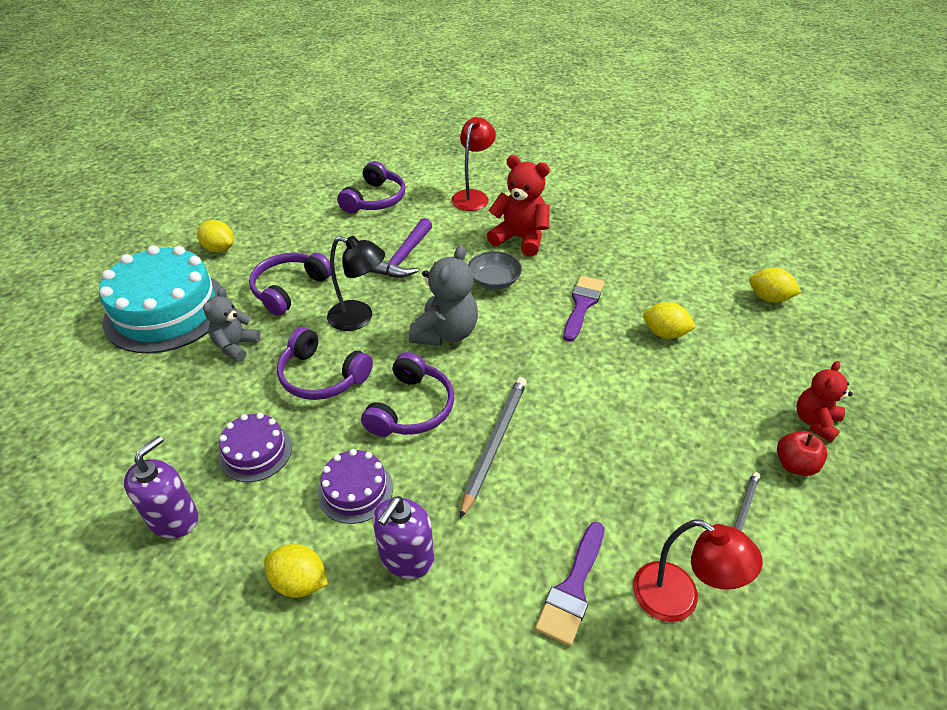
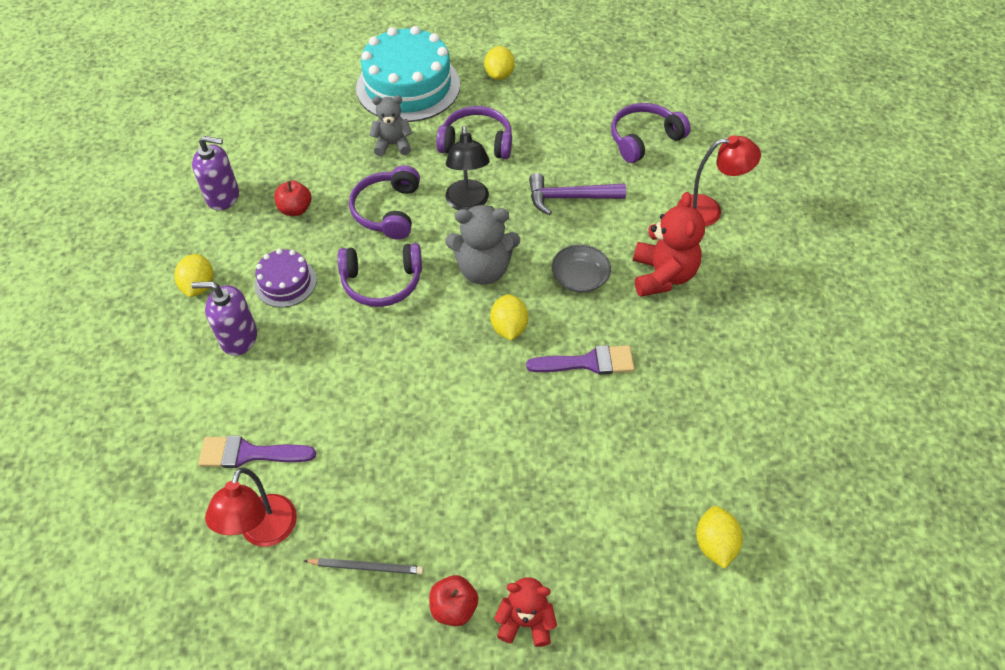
camera: 65 degrees right, 10 degrees up
(255, 452) = (295, 209): purple cake -> red apple
(375, 199) = (644, 139): purple headphones -> purple headphones turned 150 degrees clockwise
(494, 443) = (370, 353): grey pencil -> none
(665, 333) = (586, 448): yellow lemon -> yellow lemon (509, 327)

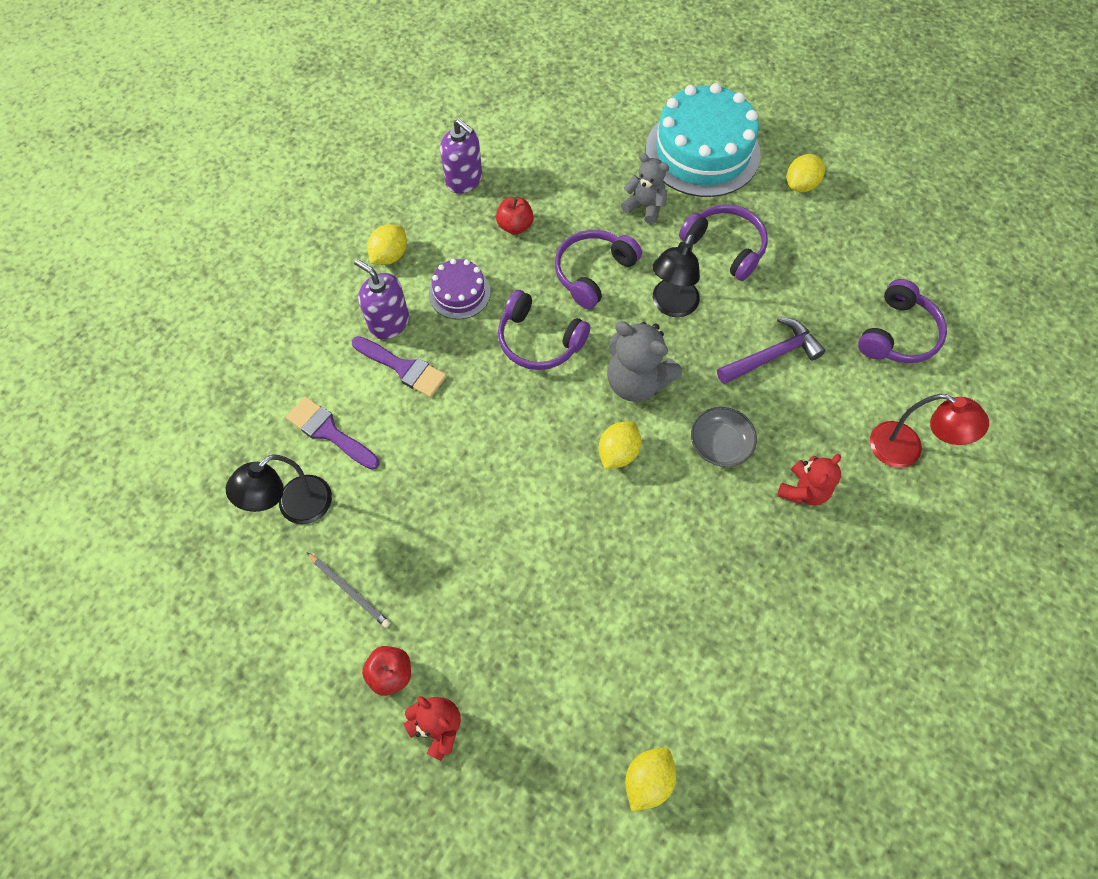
camera: 35 degrees right, 10 degrees up
(264, 532) = (296, 508): red lamp -> black lamp
(569, 198) = (772, 355): purple hammer -> purple hammer turned 120 degrees clockwise
(588, 362) = (664, 532): purple brush -> purple brush (403, 368)
(644, 139) = (898, 334): purple headphones -> purple headphones turned 120 degrees clockwise
(662, 275) = (803, 490): red teddy bear -> red teddy bear, size x0.65

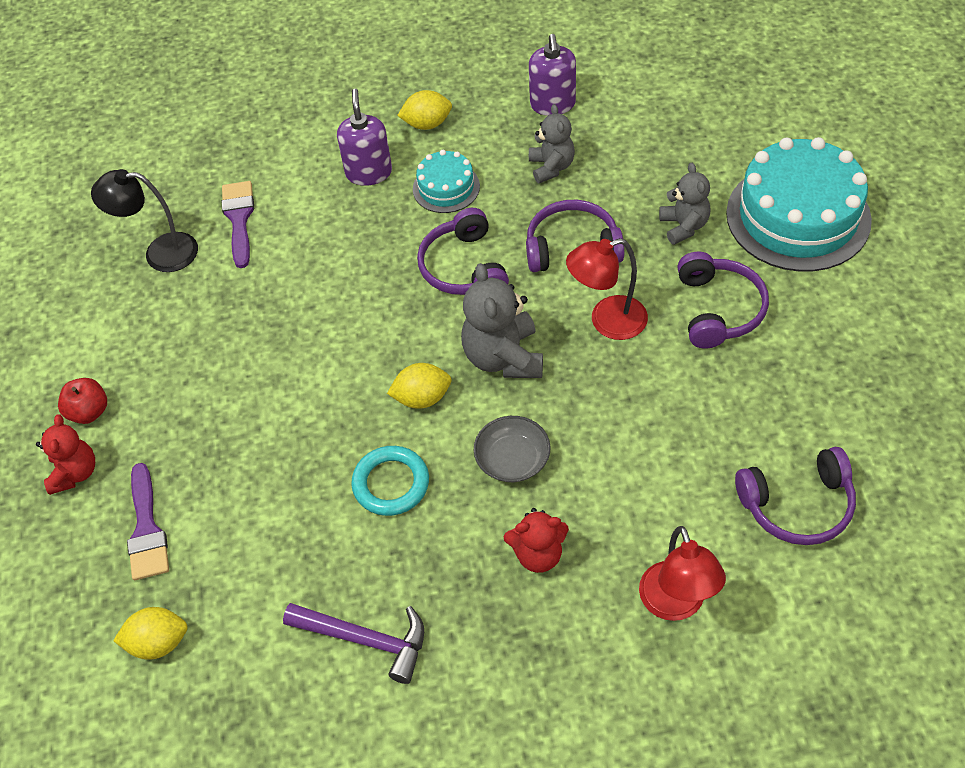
camera: 50 degrees right, 10 degrees down
(349, 590) = (128, 335): grey pencil -> none
(403, 368) = (340, 212): purple brush -> purple brush (147, 529)
(459, 293) = (446, 187): purple cake -> turquoise cake
(515, 226) = (551, 167): red apple -> grey teddy bear
(666, 527) = (391, 484): none -> turquoise ring
(671, 306) = (607, 321): black lamp -> red lamp
(772, 355) = (649, 428): purple hammer -> purple hammer (366, 640)
(801, 185) = (864, 309): yellow lemon -> none

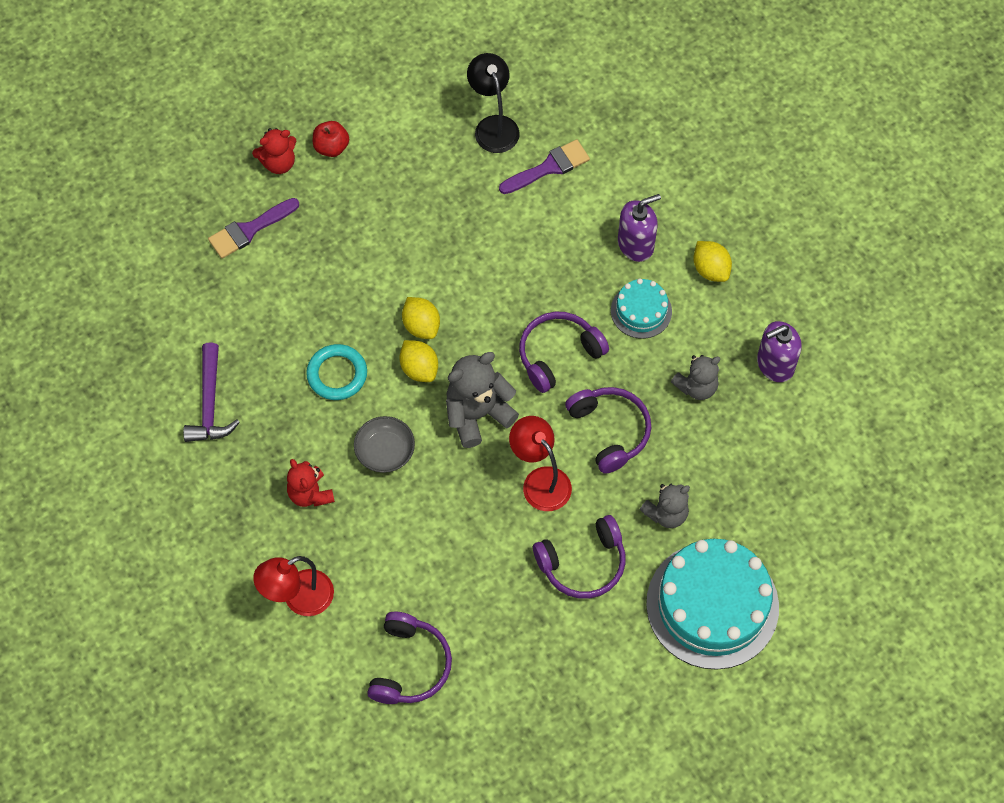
camera: 65 degrees right, 10 degrees up
(158, 642) = (169, 276): yellow lemon -> yellow lemon (421, 326)
(797, 505) = (410, 665): purple headphones -> purple headphones turned 135 degrees counterclockwise

